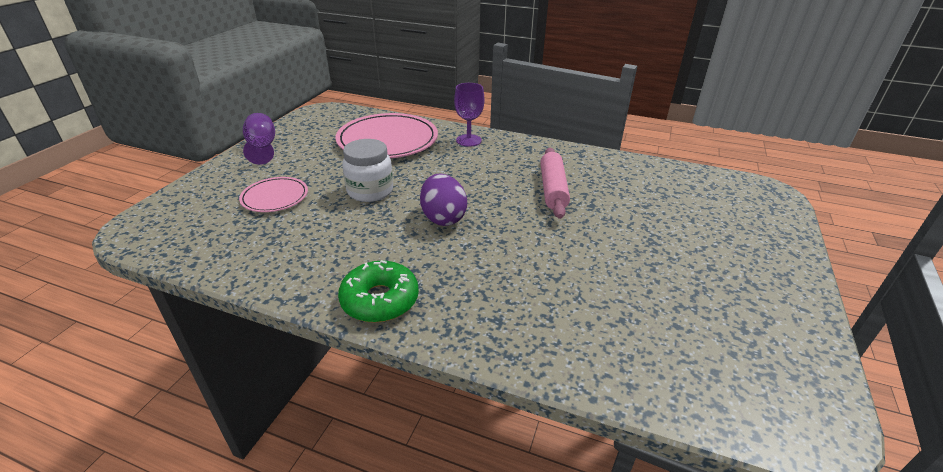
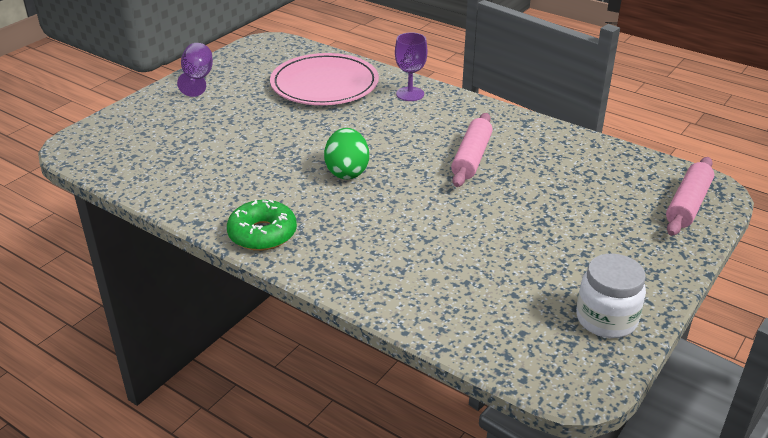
camera: 15 degrees right, 0 degrees up
(275, 197) = (197, 131): pink plate -> none
(370, 191) = (288, 137): white jar -> white jar (606, 319)
(443, 218) = (347, 172): purple egg -> green egg
(760, 206) = (688, 204): none -> pink rolling pin

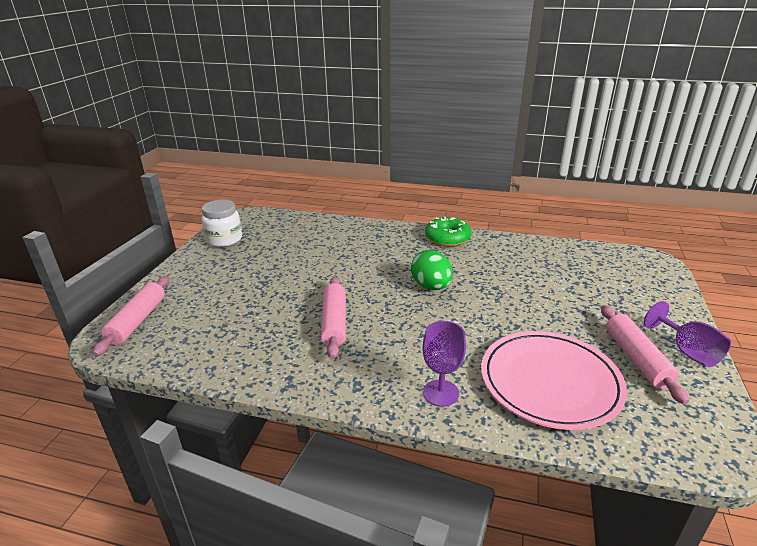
camera: 160 degrees right, 5 degrees down
(242, 83) = (636, 359): none -> pink rolling pin

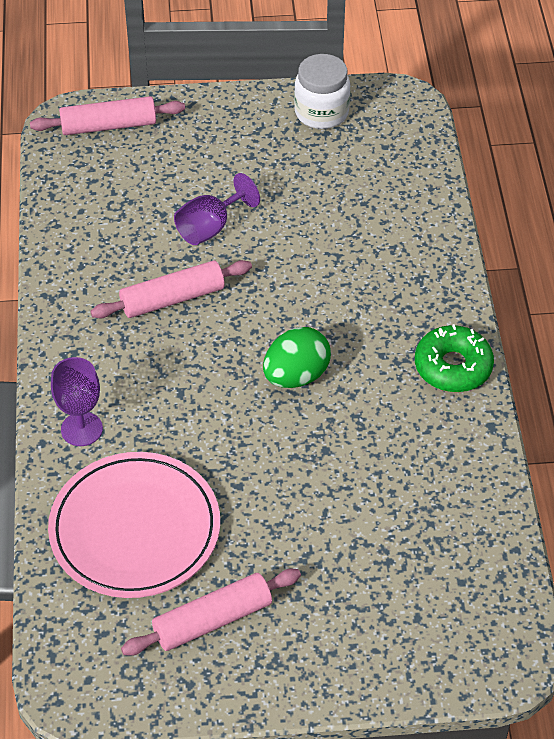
camera: 70 degrees right, 20 degrees up
(687, 351) = (251, 680): purple goblet -> purple goblet (210, 227)

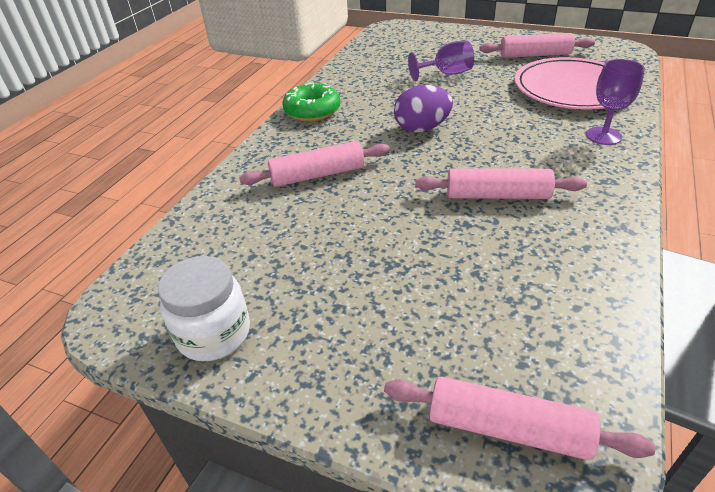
camera: 150 degrees left, 10 degrees down
(210, 227) = (430, 243): purple goblet -> purple goblet (446, 74)
(296, 376) = (422, 128): green egg -> purple egg
(362, 268) = (317, 175): none -> pink rolling pin

